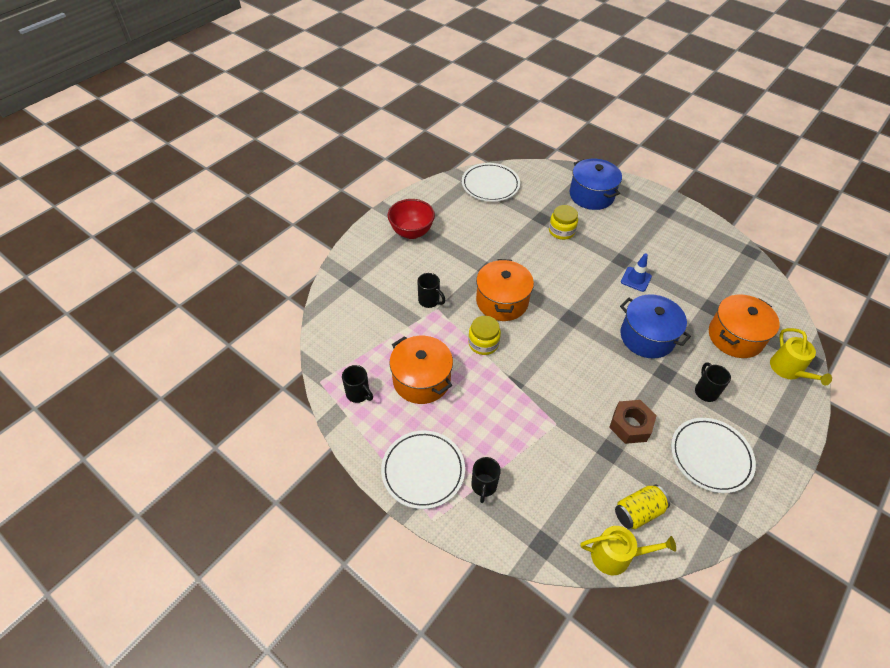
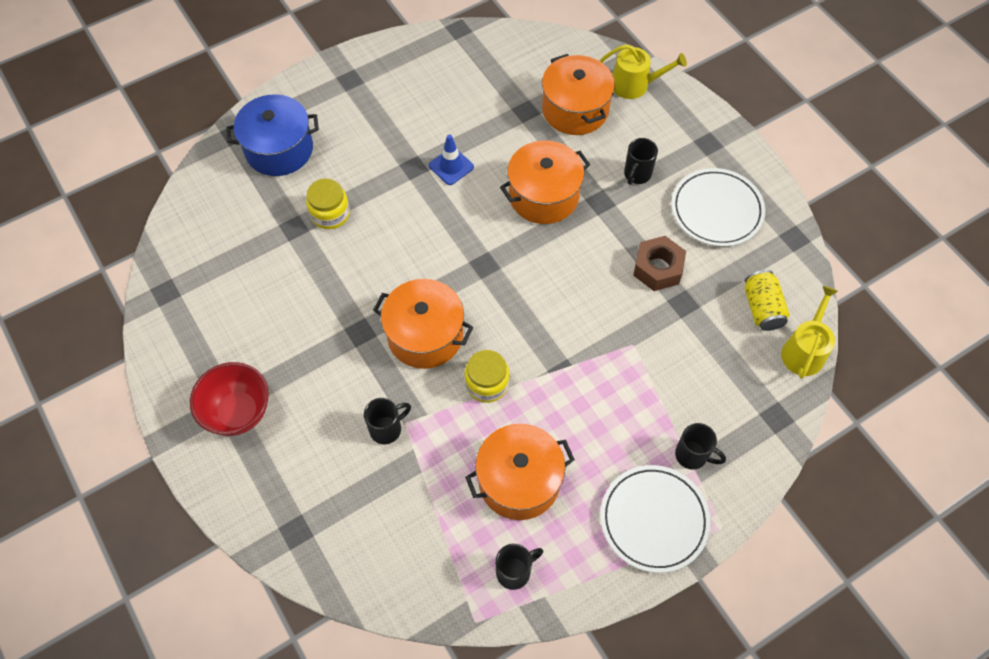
camera: 70 degrees left, 10 degrees up
(490, 185) = (190, 268): white plate -> none
(647, 337) = (543, 196): blue pot -> orange pot
(705, 391) = (637, 174): black mug -> black mug turned 75 degrees counterclockwise

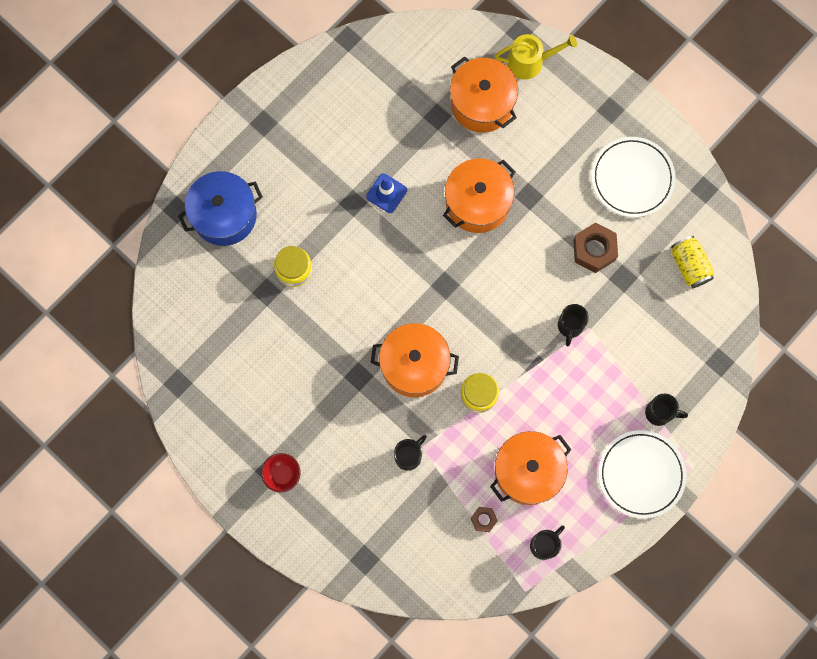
camera: 15 degrees left, 15 degrees up
(238, 412) = (282, 474): red bowl -> red bowl, size x0.60
(450, 522) = (483, 519): none -> brown nut
(637, 174) = (554, 159): black mug -> black mug (570, 326)
(804, 350) = (731, 296): yellow watering can -> none

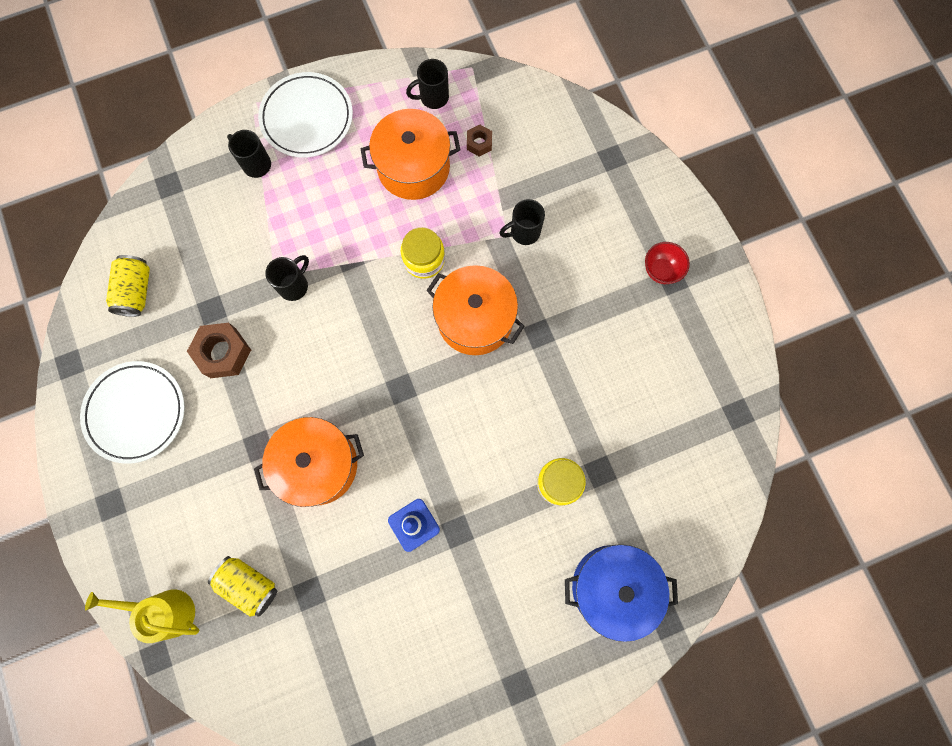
camera: 155 degrees left, 0 degrees up
(482, 103) = (249, 584): orange pot -> yellow can

